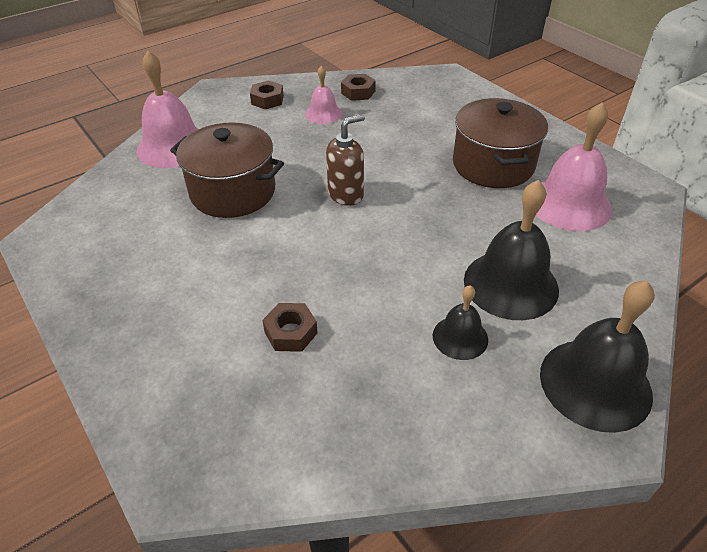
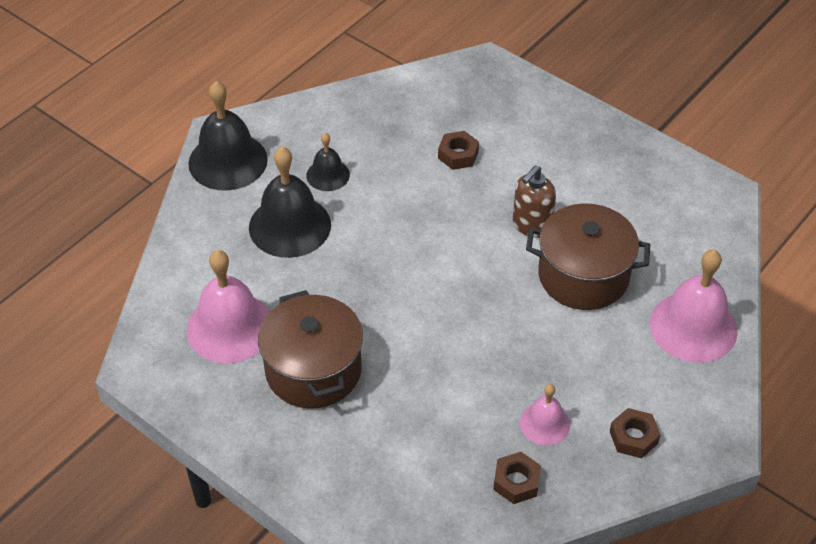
camera: 165 degrees right, 5 degrees up
(346, 194) = (465, 295): brown soap dispenser -> brown soap dispenser (531, 225)

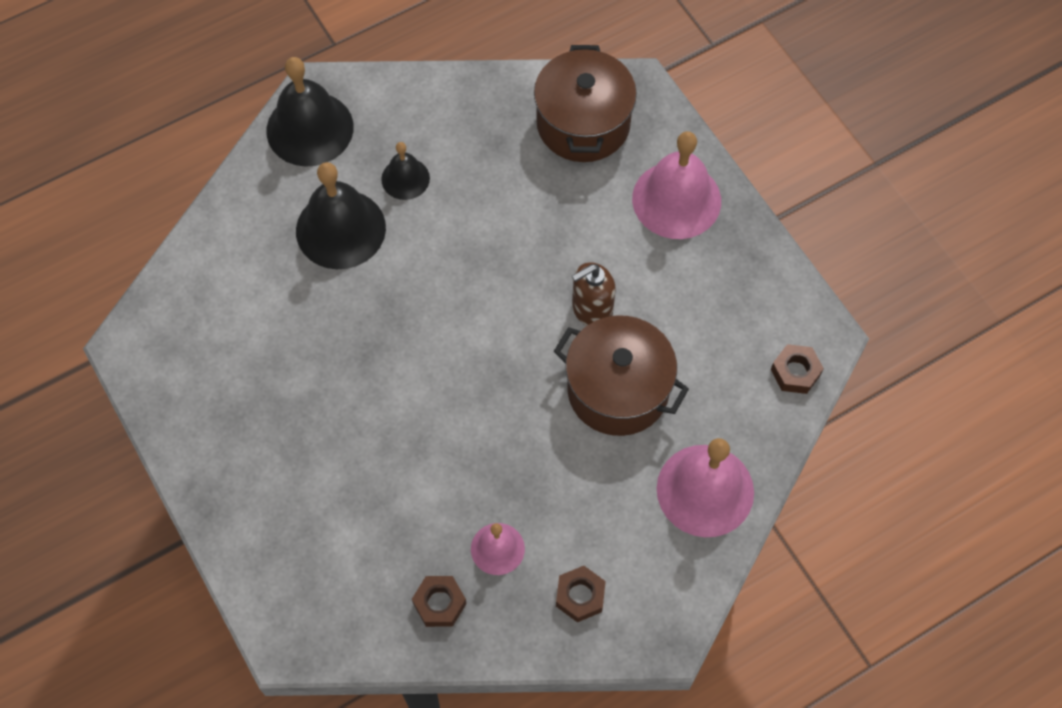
camera: 20 degrees right, 15 degrees up
(230, 327) = (233, 330): pink bell -> pink bell (676, 199)
(313, 370) = (294, 407): brown pot -> brown pot (583, 124)
(458, 155) = (553, 197): brown nut -> brown nut (795, 372)

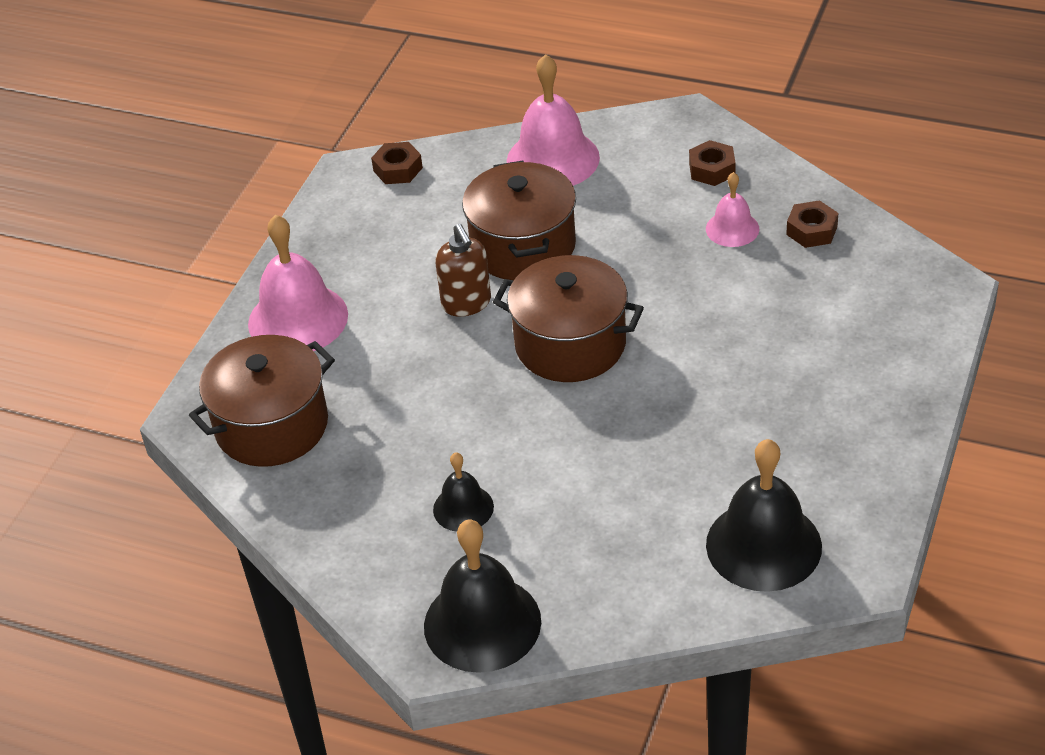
camera: 125 degrees left, 20 degrees down
(340, 229) = (568, 515): black bell -> black bell (763, 545)
(485, 342) = (570, 344): none -> brown pot
(591, 310) = (466, 303): brown soap dispenser -> brown soap dispenser turned 45 degrees clockwise

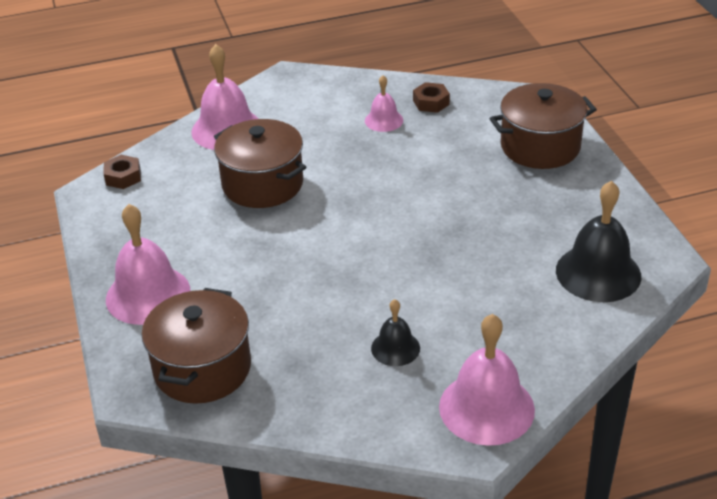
camera: 40 degrees left, 5 degrees down
(466, 303) = (261, 231): brown soap dispenser -> none
(482, 623) = (486, 408): black bell -> pink bell
(570, 344) = (356, 223): brown pot -> brown pot (540, 146)
(712, 169) = (335, 95): brown nut -> none

